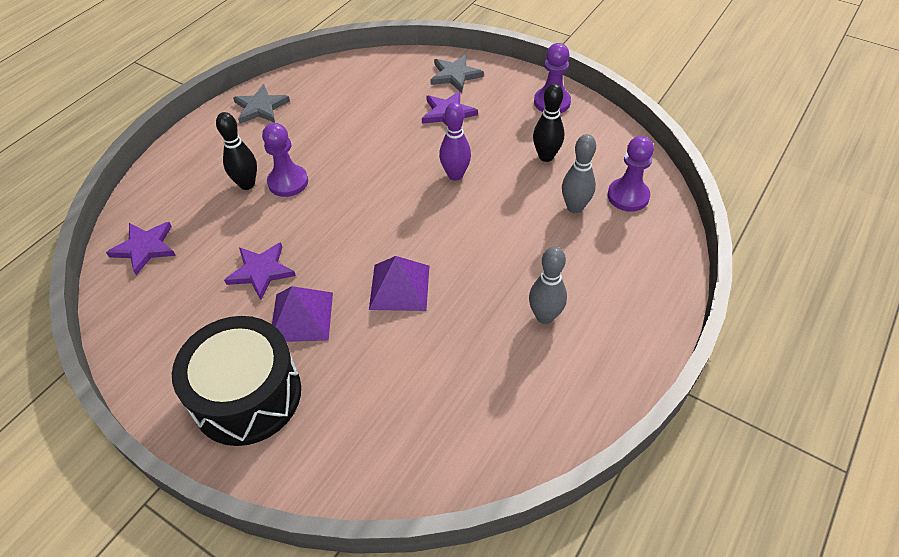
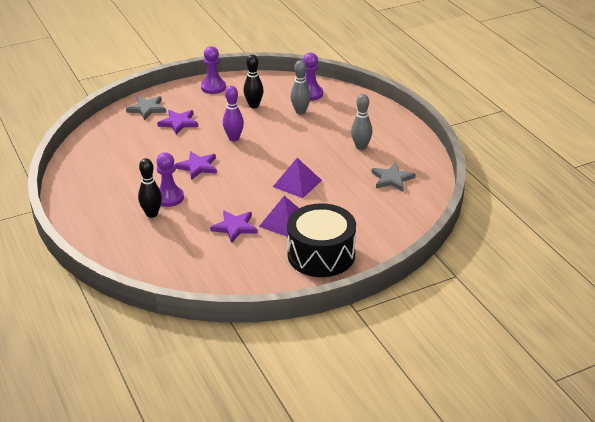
camera: 60 degrees left, 15 degrees down
(145, 248) = (164, 268): purple star -> purple star (197, 167)
(261, 107) = (80, 189): grey star -> grey star (392, 179)

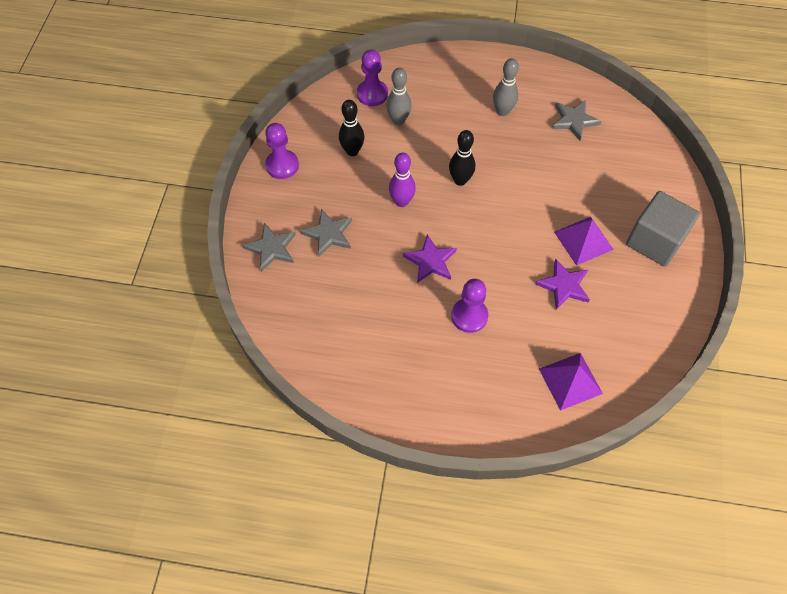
camera: 55 degrees left, 25 degrees up
(152, 214) = (488, 346): black bowling pin -> black bowling pin (460, 180)
(178, 123) = (328, 234): purple star -> grey star
(297, 183) = (526, 194): purple pyramid -> purple pyramid (570, 381)
(321, 254) = (655, 241): black drum -> grey cube

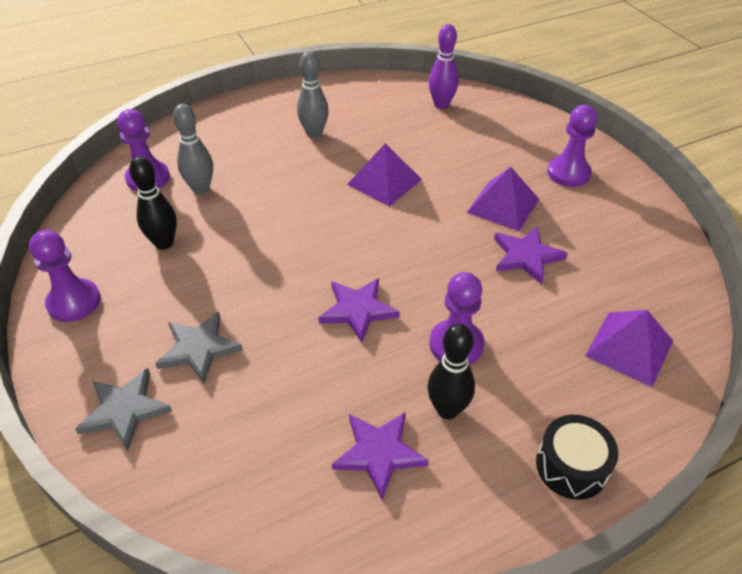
camera: 35 degrees left, 15 degrees down
(379, 349) = (379, 453): none -> purple star
(401, 202) = (270, 266): purple bowling pin -> purple bowling pin (441, 105)
(460, 180) = (322, 213): black bowling pin -> black bowling pin (447, 410)
(471, 420) = (571, 466): none -> black drum
(519, 177) = (384, 182): none -> purple pyramid
(574, 120) = (394, 112): grey star -> none
(655, 241) = (568, 173): grey cube -> purple pawn

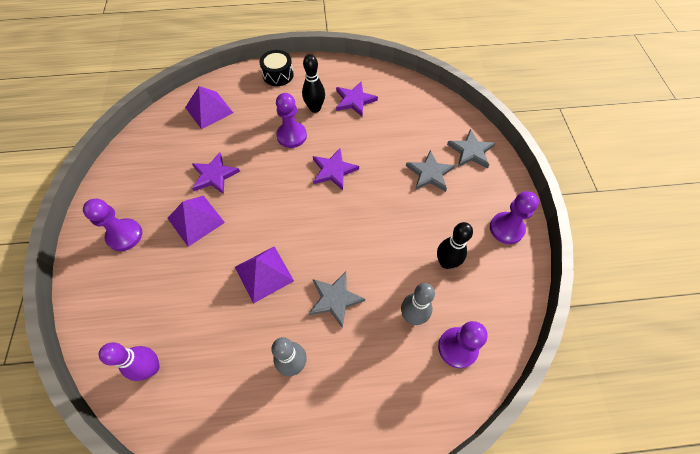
camera: 160 degrees left, 15 degrees up
(293, 181) = (335, 299): none -> grey star

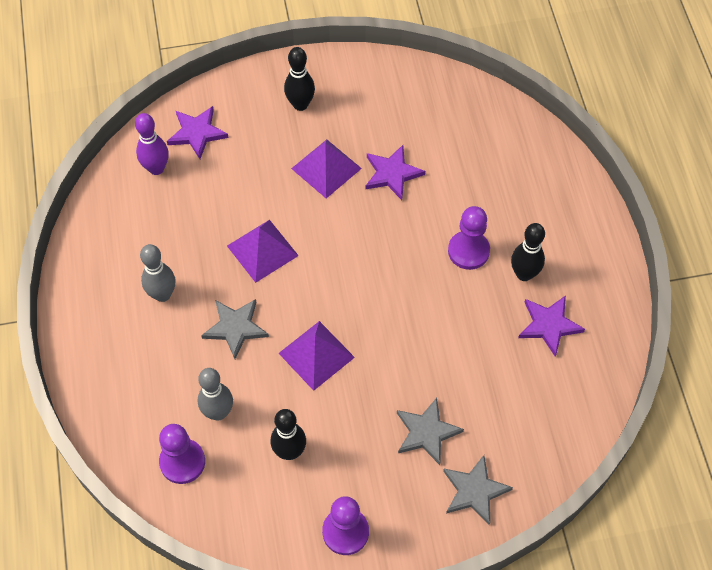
camera: 85 degrees right, 0 degrees up
(124, 235) = (300, 104): purple pawn -> black bowling pin
(209, 110) = (499, 145): purple pyramid -> purple pyramid (316, 355)
(278, 75) = (582, 217): black drum -> none
(333, 170) = (417, 309): purple star -> purple star (197, 133)

